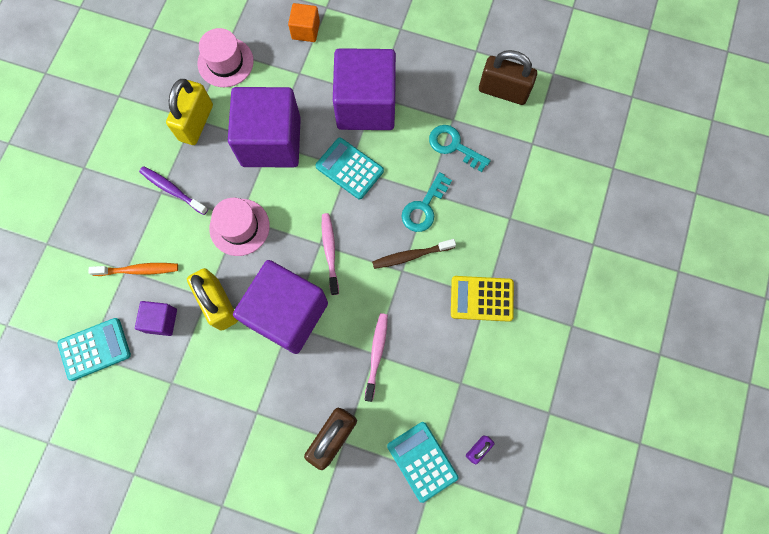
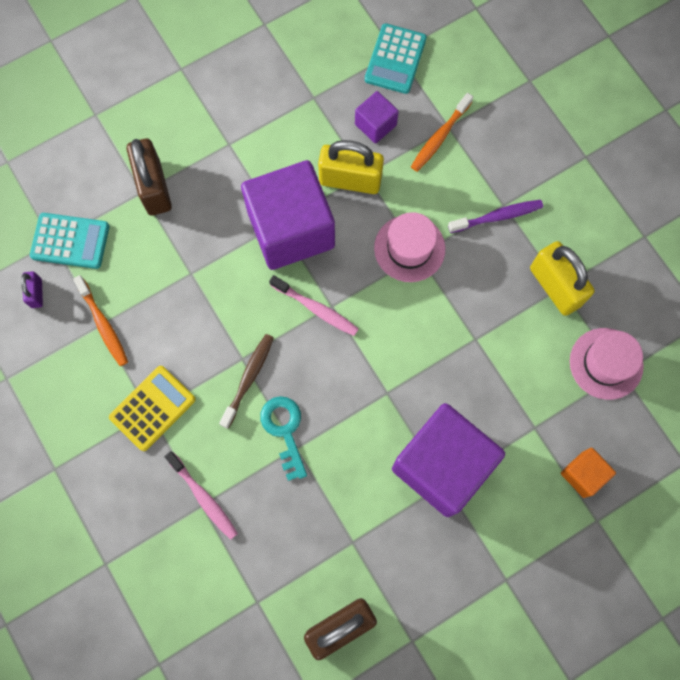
camera: 130 degrees right, 0 degrees up
(271, 141) = (476, 341): purple cube -> none
(349, 168) = (385, 393): turquoise calculator -> none
(376, 354) = (188, 275): pink toothbrush -> pink toothbrush (203, 498)
(453, 146) = (323, 516): turquoise key -> none
(458, 381) = (103, 324): none -> orange toothbrush

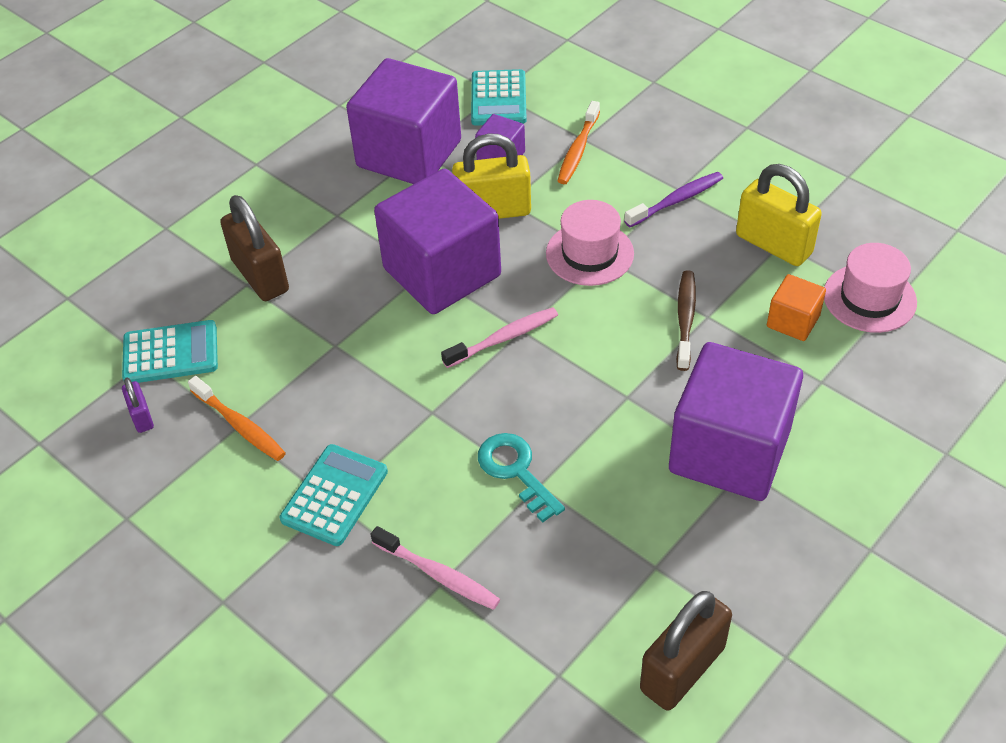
camera: 15 degrees left, 25 degrees down
(152, 408) = (334, 495): yellow calculator -> turquoise calculator
(248, 378) = (448, 430): brown toothbrush -> brown toothbrush (685, 319)
(304, 97) = (409, 154): none -> purple cube
(316, 309) = (504, 338): pink toothbrush -> pink toothbrush turned 45 degrees counterclockwise
(583, 474) = (903, 411): orange cube -> orange cube (793, 321)

